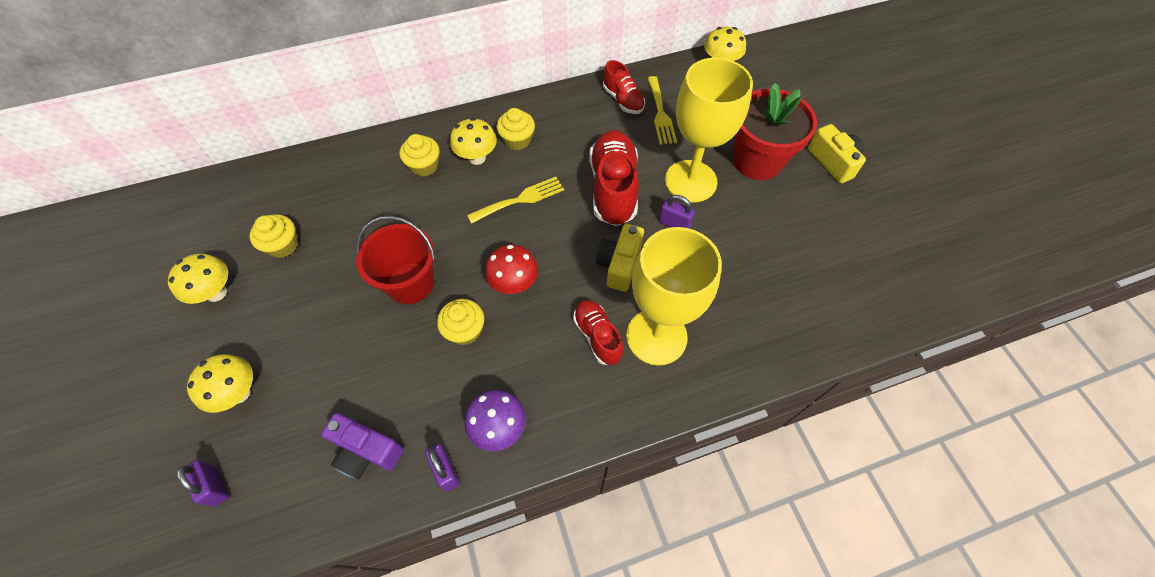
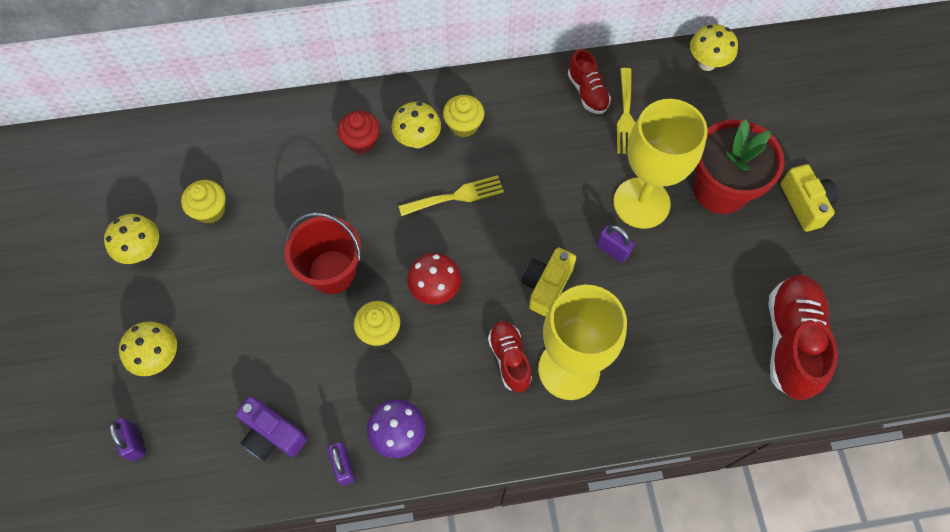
camera: 10 degrees right, 5 degrees up
(424, 166) = (361, 141): yellow cupcake -> red cupcake
(613, 188) = (556, 198): red shoe -> red shoe (790, 341)

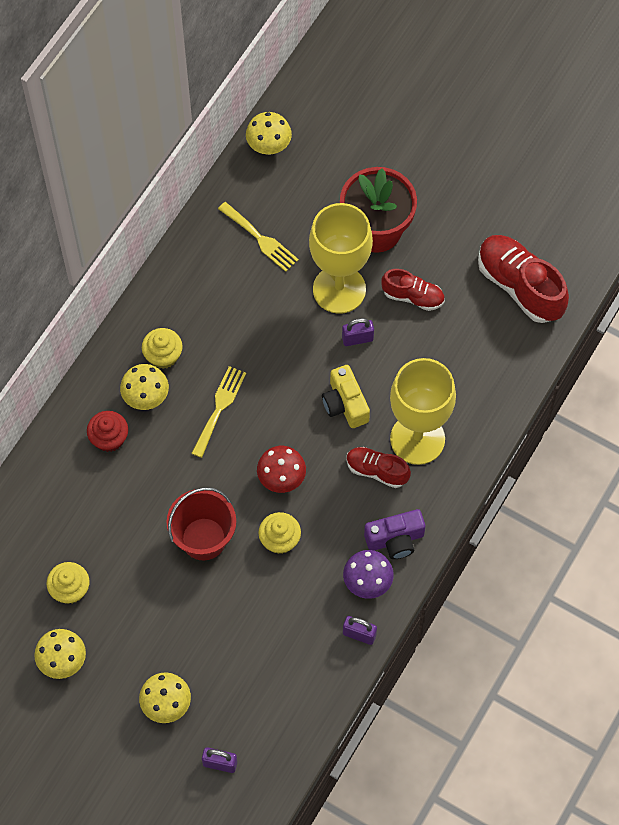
camera: 50 degrees left, 0 degrees up
(272, 435) = (295, 666): purple camera -> purple camera (395, 540)
(587, 92) = (216, 248): red shoe -> red shoe (413, 296)
(804, 204) = (436, 187): yellow camera -> none

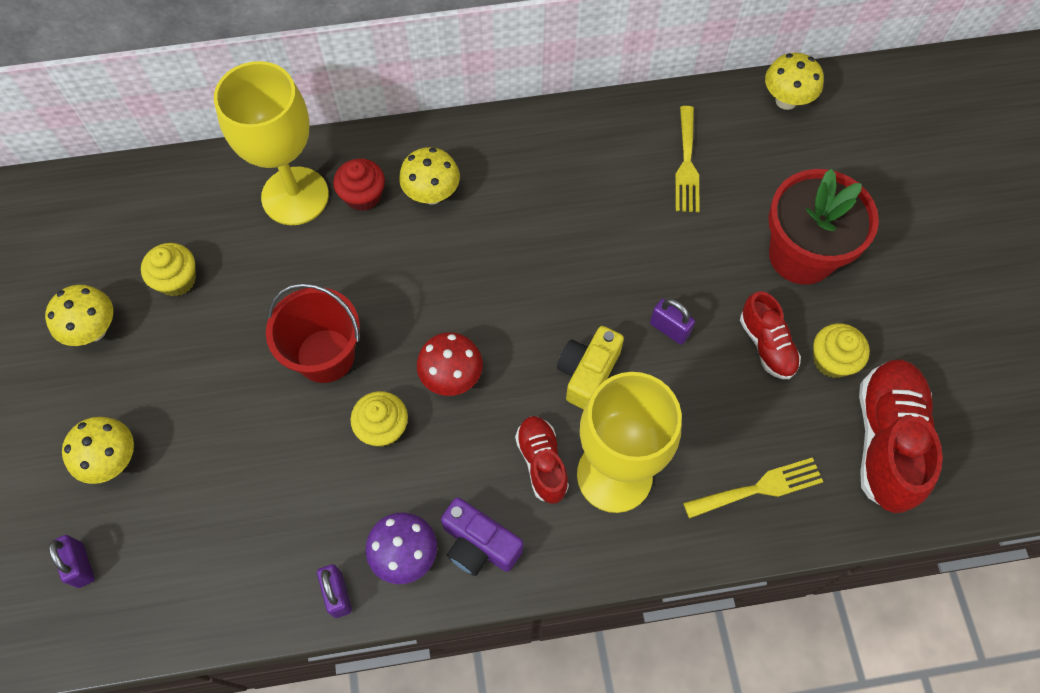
camera: 50 degrees right, 0 degrees up
(163, 355) = (488, 176): yellow cupcake -> yellow cupcake (832, 360)
(219, 408) = (478, 263): yellow fork -> yellow fork (759, 488)
(339, 289) = (705, 271): yellow goblet -> yellow goblet (295, 196)

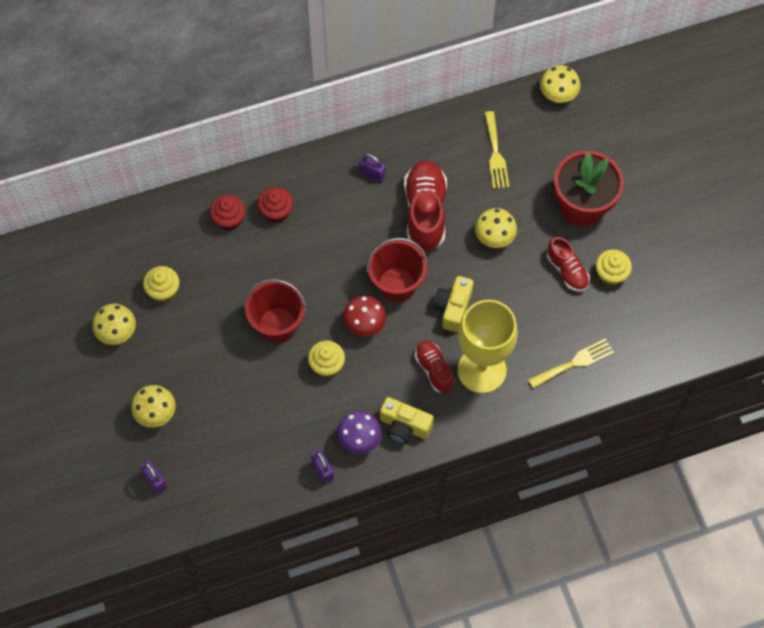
camera: 10 degrees left, 0 degrees up
(295, 196) = (229, 219): yellow goblet -> red cupcake
(432, 194) = (324, 203): yellow mushroom -> yellow mushroom (494, 238)
(479, 545) = (404, 426): purple camera -> yellow camera
(511, 325) = (396, 284): none -> red bucket
(669, 329) = (502, 270): purple padlock -> purple padlock (372, 174)
(886, 441) = (651, 320): red shoe -> red shoe (425, 212)

